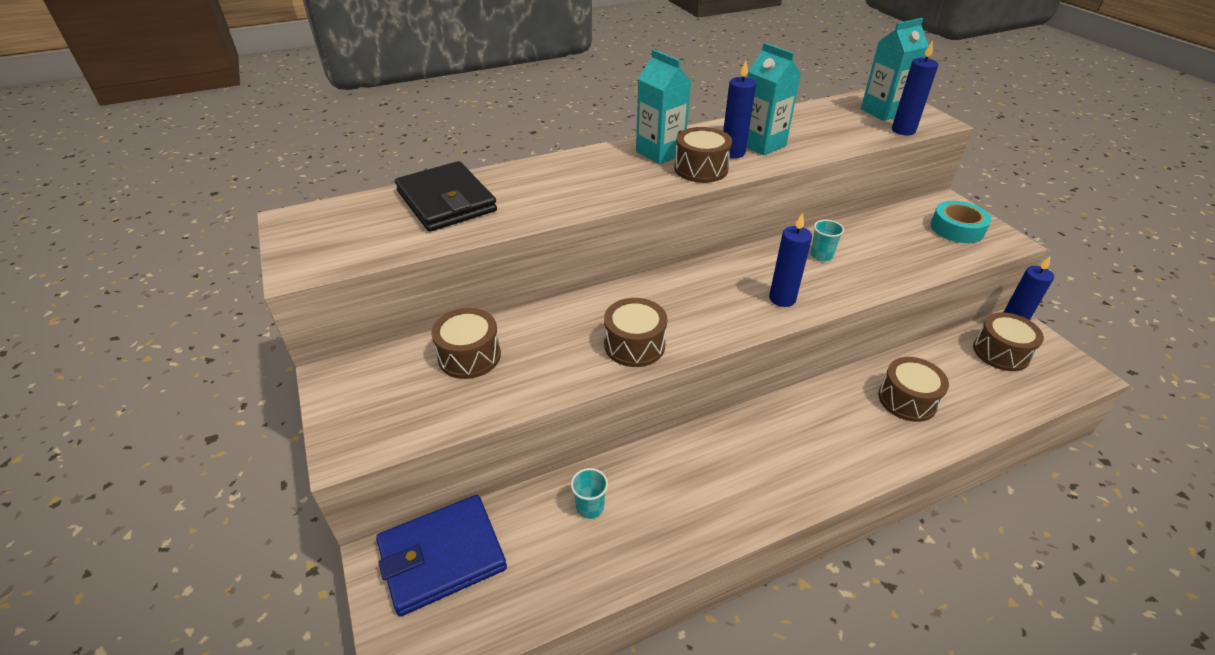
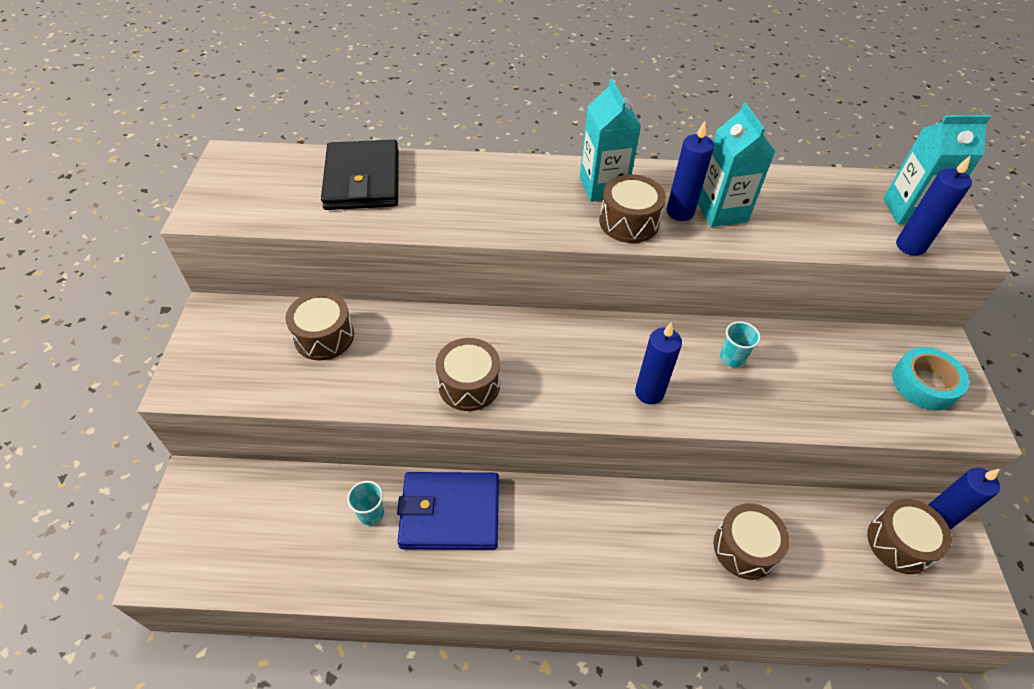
camera: 25 degrees right, 10 degrees up
(442, 556) = (235, 500): blue wallet -> blue wallet (450, 513)

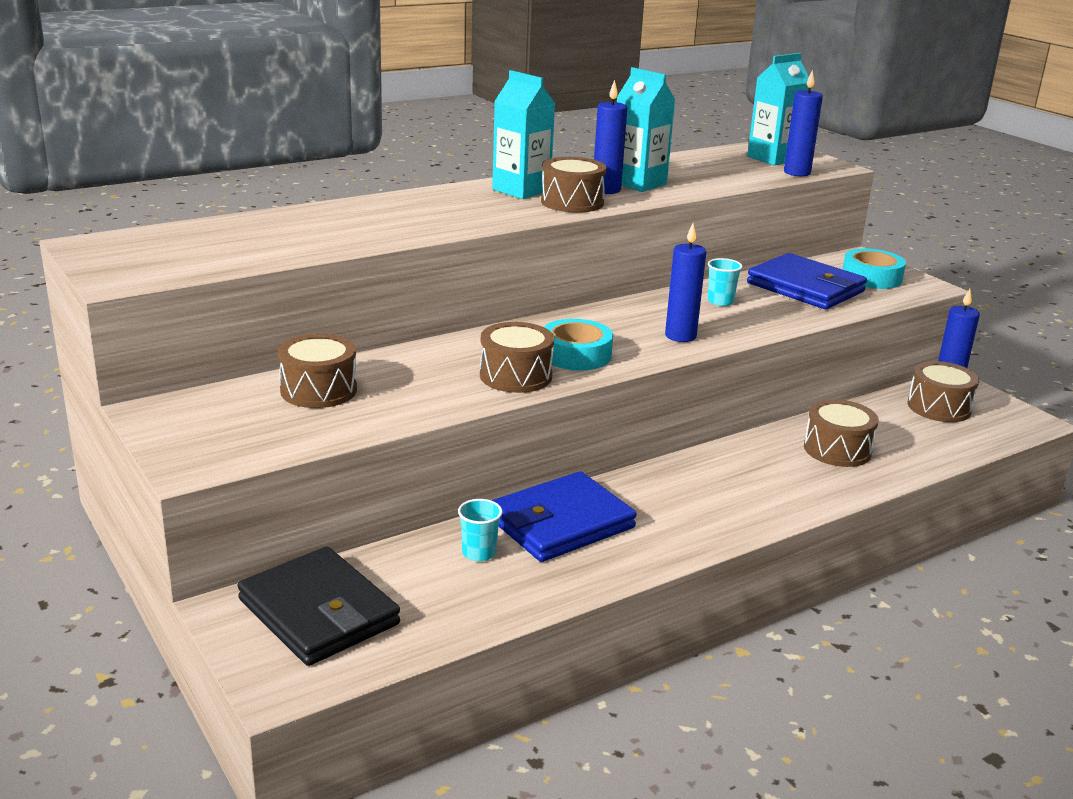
camera: 35 degrees left, 25 degrees down
(362, 180) = (276, 228): black wallet -> black wallet (318, 612)
(539, 378) = (576, 355): none -> turquoise tape
(836, 371) = (805, 287): none -> blue wallet

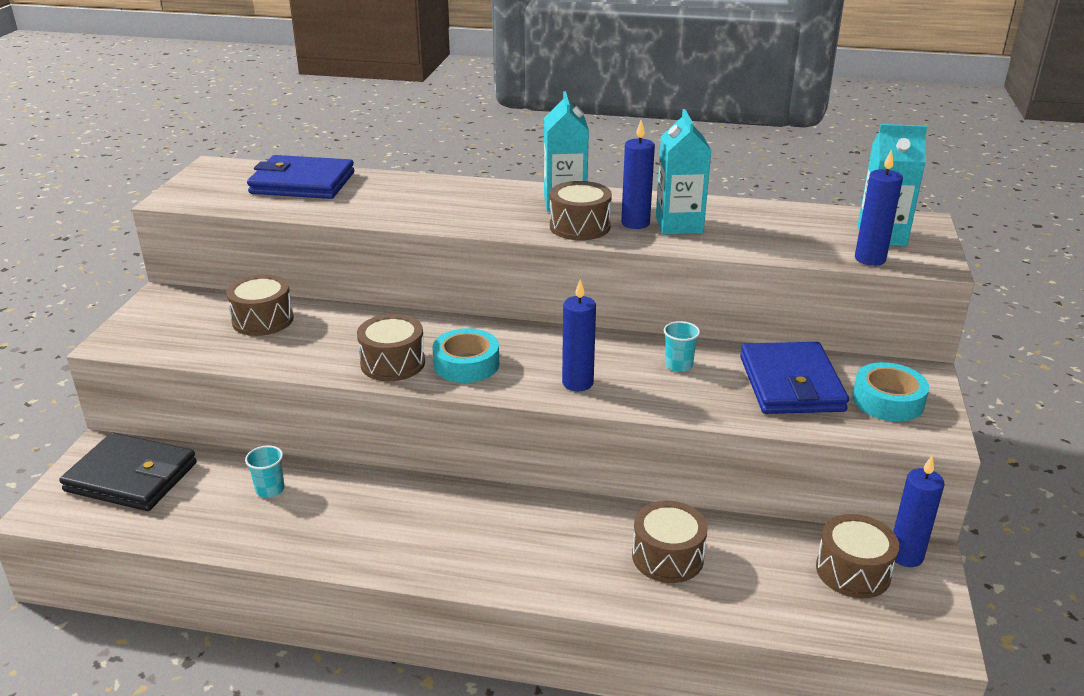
camera: 45 degrees right, 5 degrees up
(318, 612) = (131, 477): black wallet -> black wallet turned 75 degrees counterclockwise
(561, 523) = (352, 497): blue wallet -> blue wallet (302, 183)

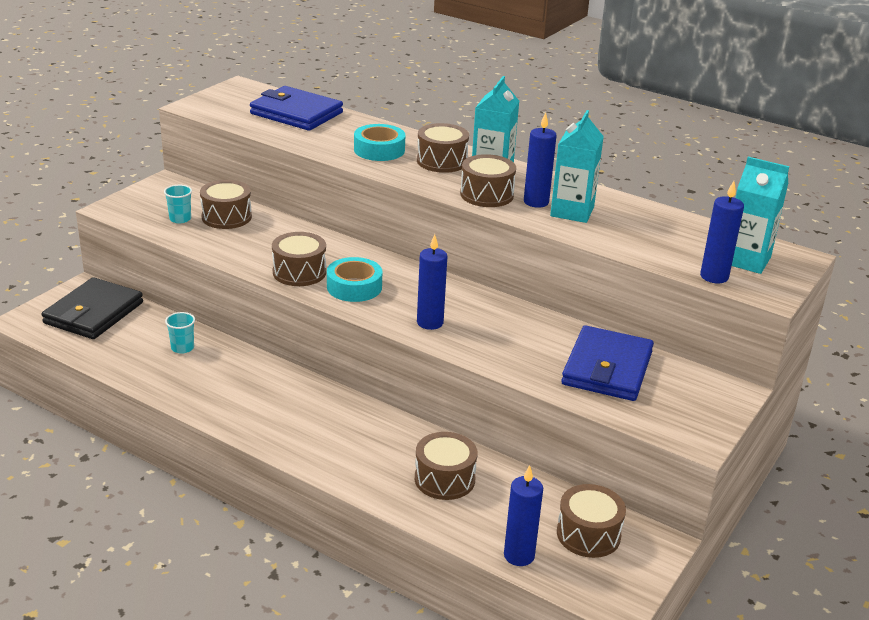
camera: 20 degrees right, 0 degrees up
(131, 477) = (94, 313): black wallet -> black wallet turned 75 degrees clockwise
(503, 202) = (442, 161): none -> brown drum
(678, 365) = (523, 330): turquoise cup -> turquoise cup (180, 219)
(888, 401) = (680, 403): turquoise tape -> turquoise tape (379, 150)
(905, 556) = (644, 537): blue candle -> blue candle (519, 555)

